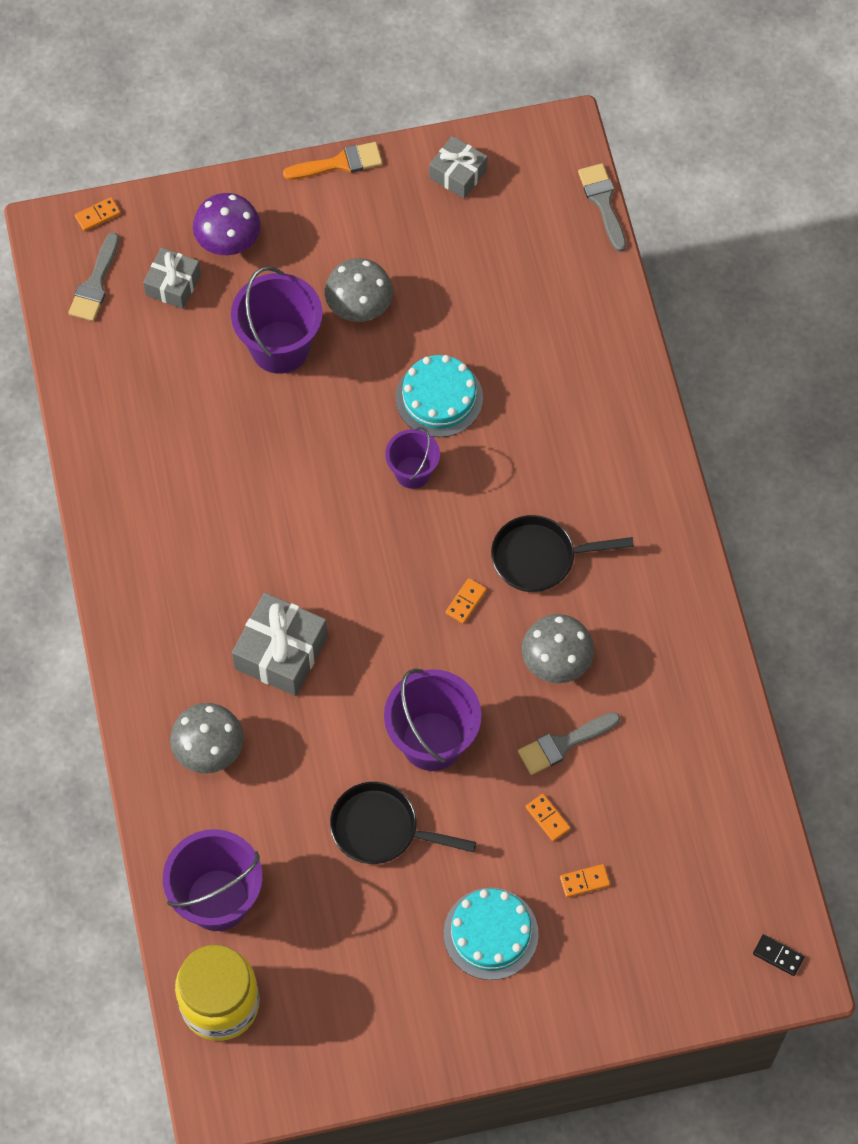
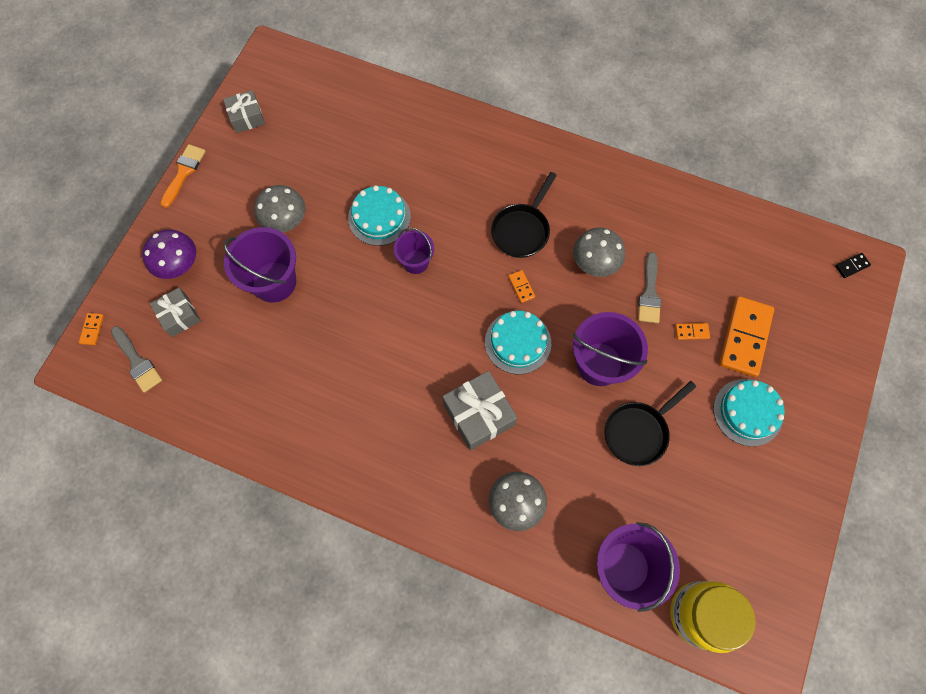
camera: 55 degrees left, 5 degrees up
(395, 640) = (518, 342): none -> turquoise cake
(584, 881) = (745, 337): orange domino -> orange domino, size x2.34
(603, 202) = (328, 60): grey brush -> none

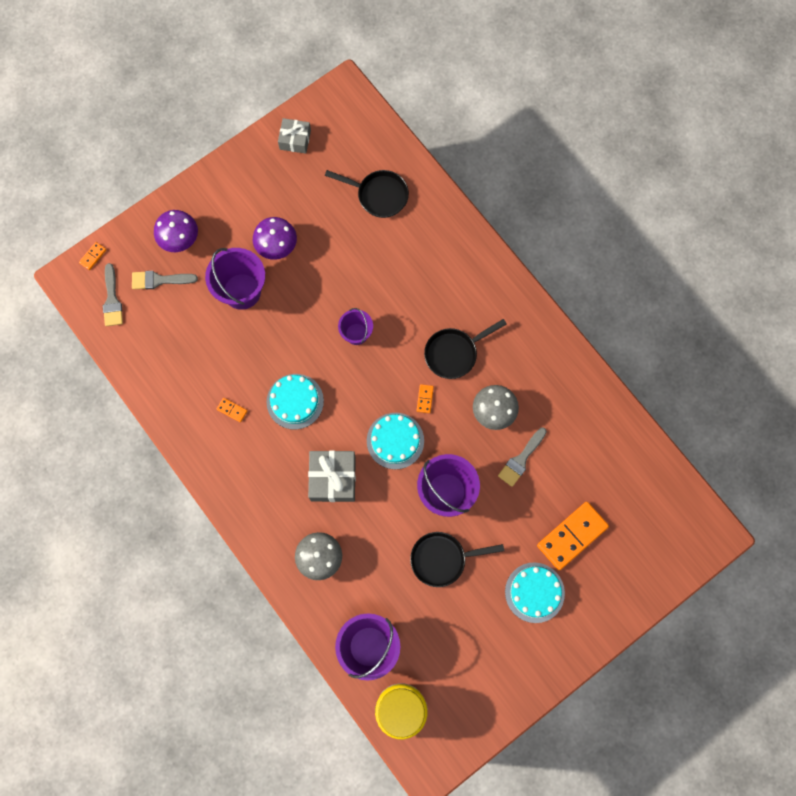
camera: 30 degrees right, 5 degrees up
(179, 316) = (159, 280): grey gift -> grey brush
(184, 172) = (222, 162): orange brush -> none
(285, 222) = (277, 246): grey mushroom -> purple mushroom
(359, 126) = (379, 195): none -> black pan
(379, 217) = (350, 282): turquoise cake -> turquoise cake (295, 401)
(691, 332) = (533, 508): orange domino -> orange domino (232, 410)
(851, 266) = (699, 529): black domino -> none

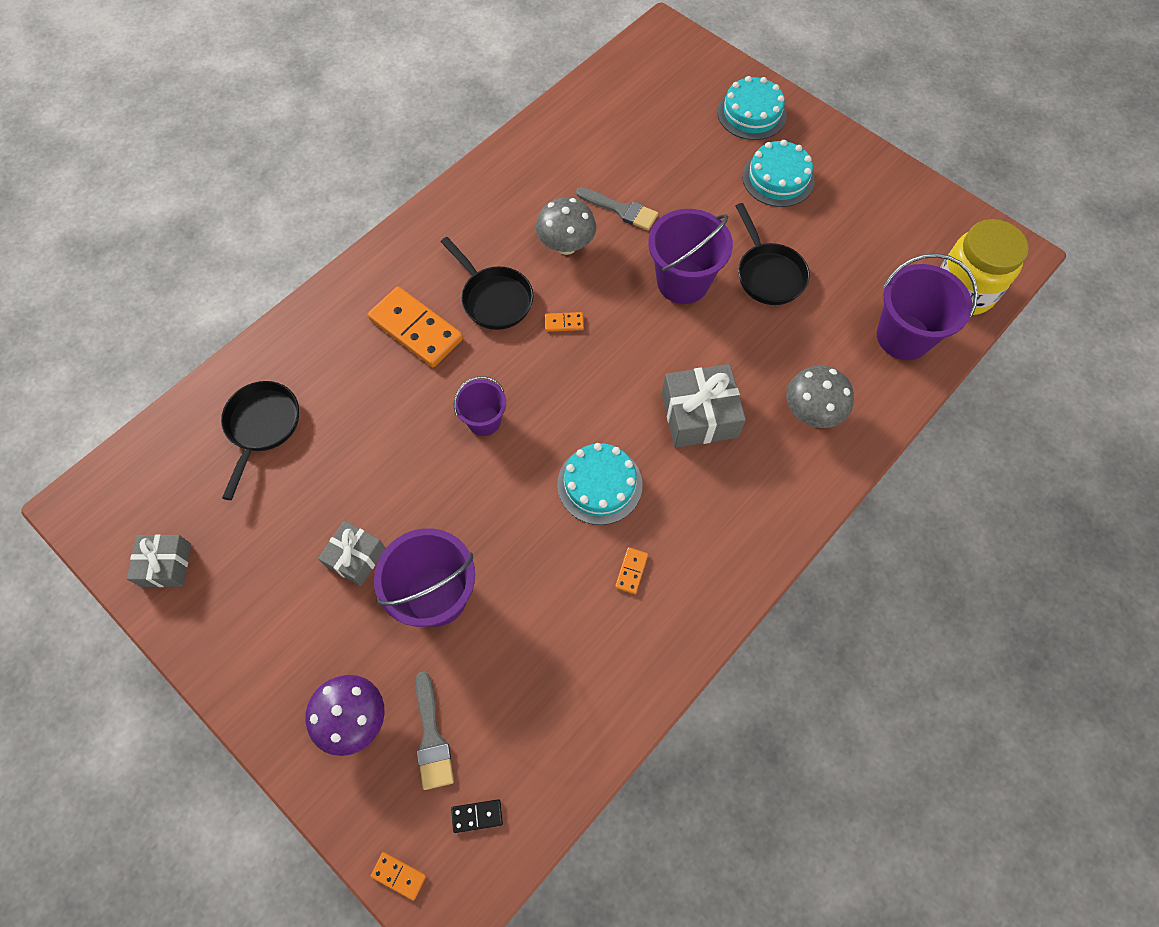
camera: 100 degrees left, 10 degrees down
(112, 299) = (477, 816): grey brush -> black domino
(277, 246) = (355, 557): purple mushroom -> grey gift
(395, 440) = (629, 348): turquoise cake -> turquoise cake (751, 113)
(572, 536) = (701, 151): orange domino -> orange domino (416, 329)

